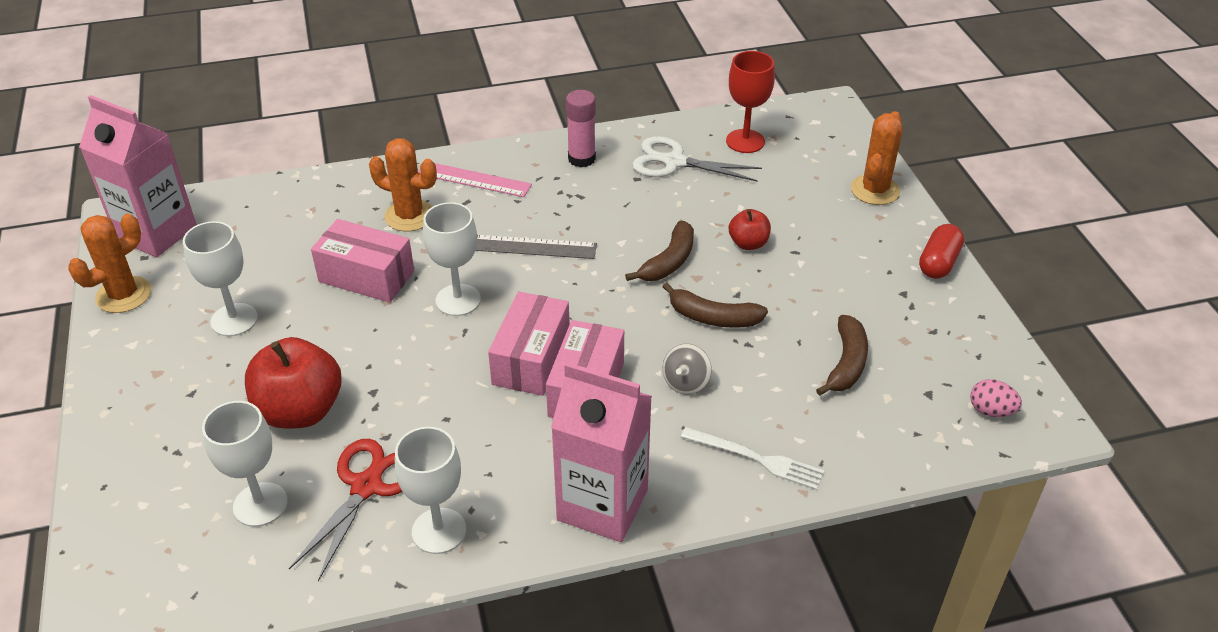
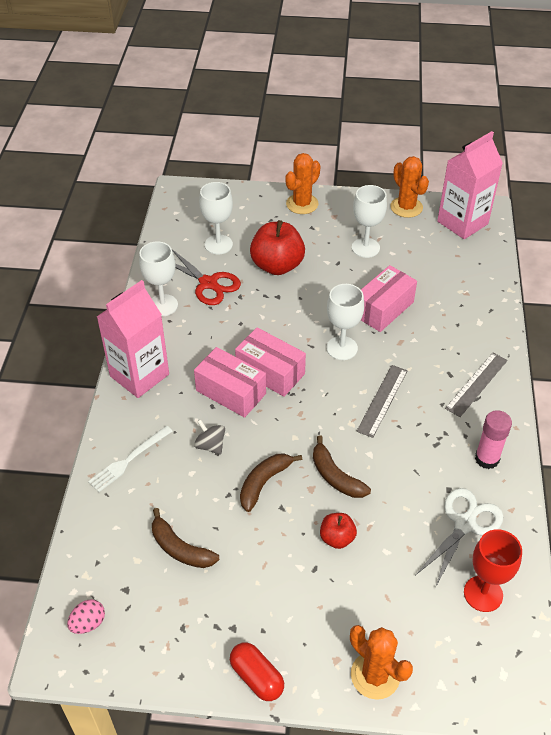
camera: 110 degrees right, 5 degrees up
(409, 216) = (442, 340): orange cactus -> orange cactus (302, 204)
(474, 179) = (476, 384): pink ruler -> grey ruler

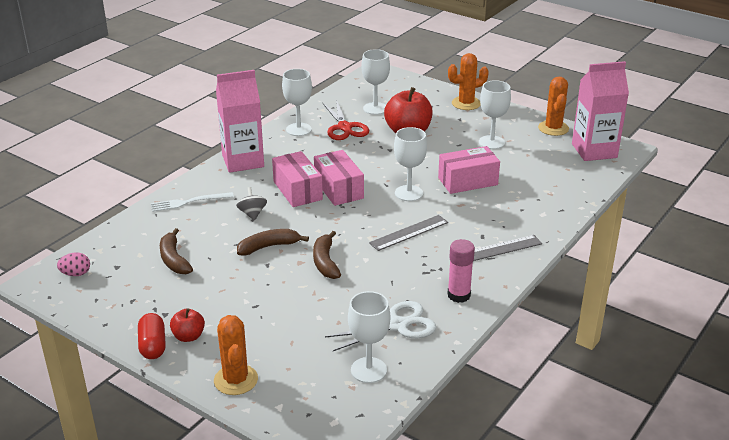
camera: 30 degrees right, 15 degrees down
(337, 538) = (289, 296): red apple -> red apple (188, 336)
(483, 594) = (368, 370): red goblet -> white goblet

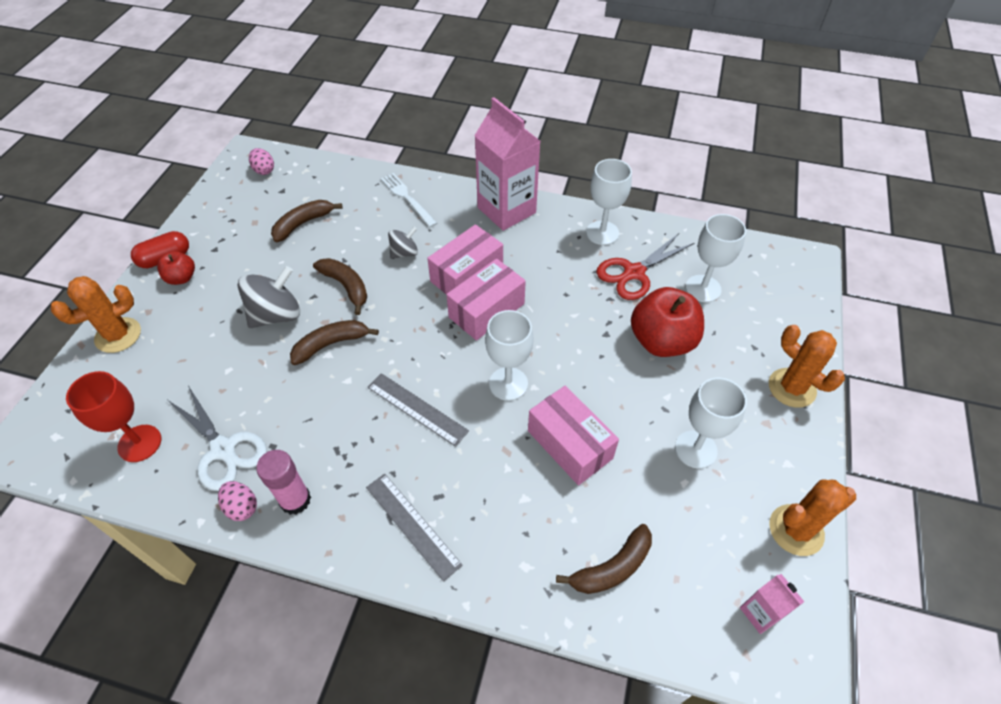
camera: 70 degrees right, 20 degrees up
(275, 286) = (276, 315): none -> grey spinning top
(368, 370) = (139, 443): white goblet -> red goblet
(453, 320) = (242, 507): none -> pink egg
(554, 186) = (612, 568): none -> brown banana
(594, 151) = (760, 613): pink carton -> pink carton, size x0.47

